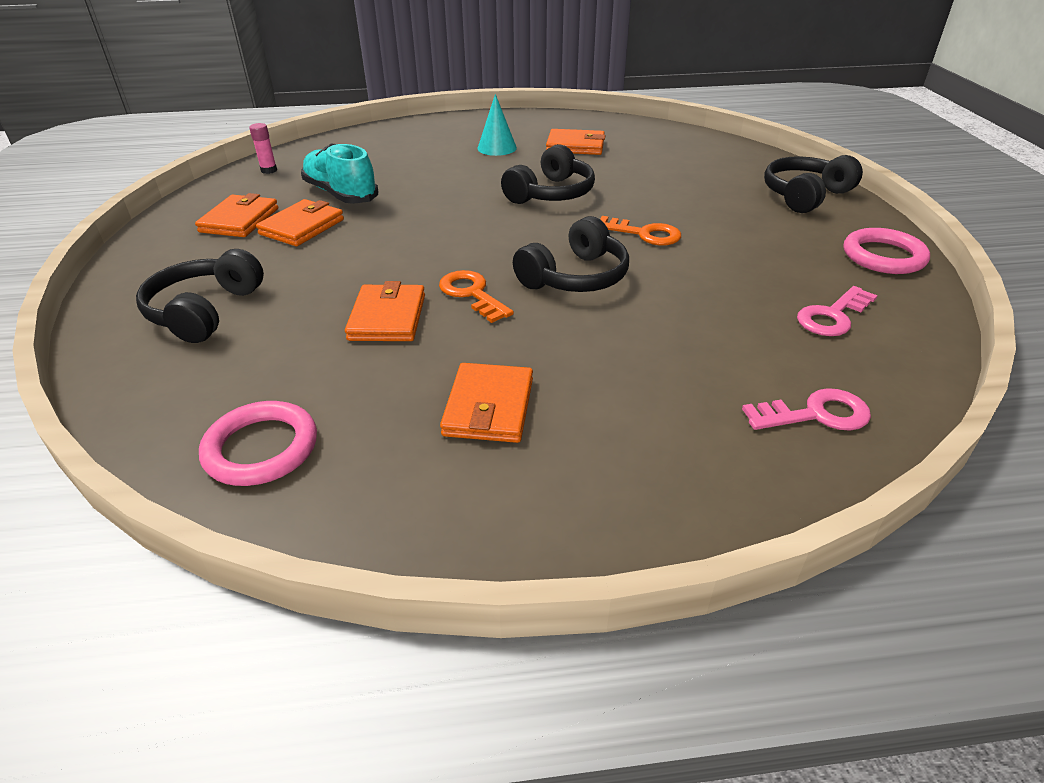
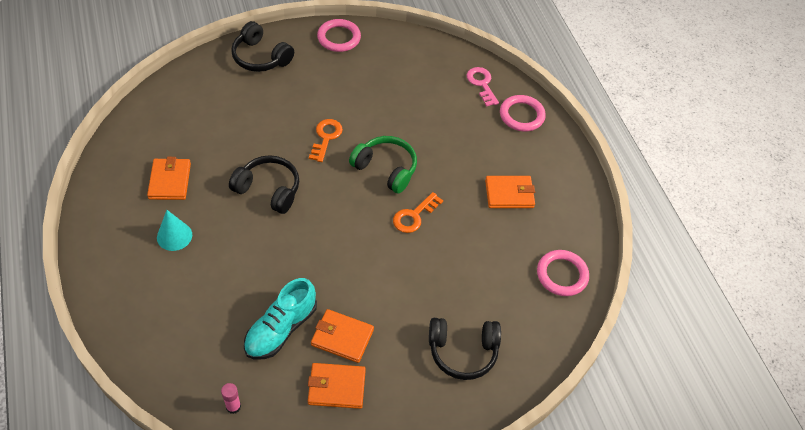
camera: 105 degrees left, 15 degrees up
(387, 317) = (447, 252): orange wallet -> none
(575, 277) = (386, 169): black headphones -> green headphones
(722, 466) = (521, 115): none -> pink ring
(832, 316) = (404, 67): pink key -> none

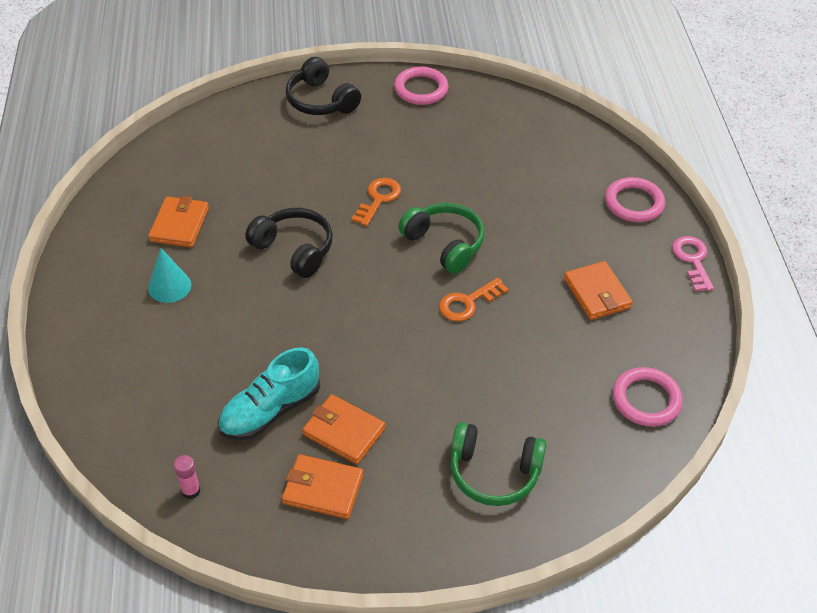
camera: 15 degrees right, 5 degrees down
(463, 352) = (494, 472): black headphones -> green headphones
(481, 84) = (589, 160): pink key -> pink key (692, 260)
(509, 194) = (597, 293): orange wallet -> orange wallet turned 60 degrees clockwise

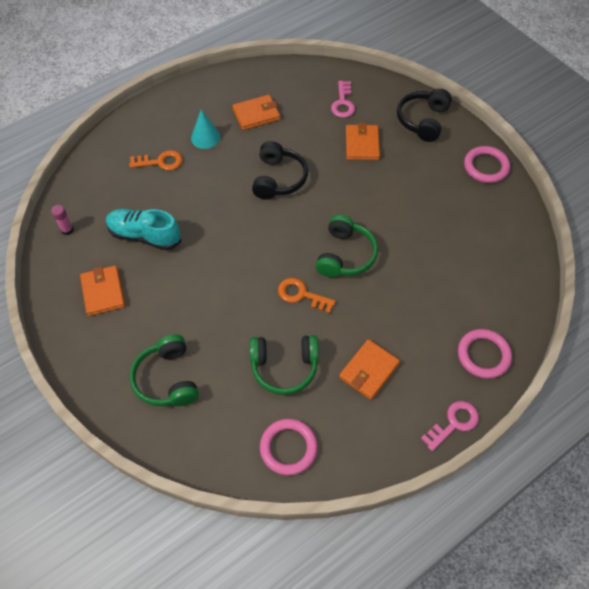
camera: 60 degrees right, 10 degrees up
(236, 146) = (343, 103): none -> pink key
(344, 432) = (151, 280): orange wallet -> orange wallet (362, 144)
(378, 199) = (357, 198): orange key -> orange key (160, 162)
(548, 359) = (284, 367): none -> green headphones

